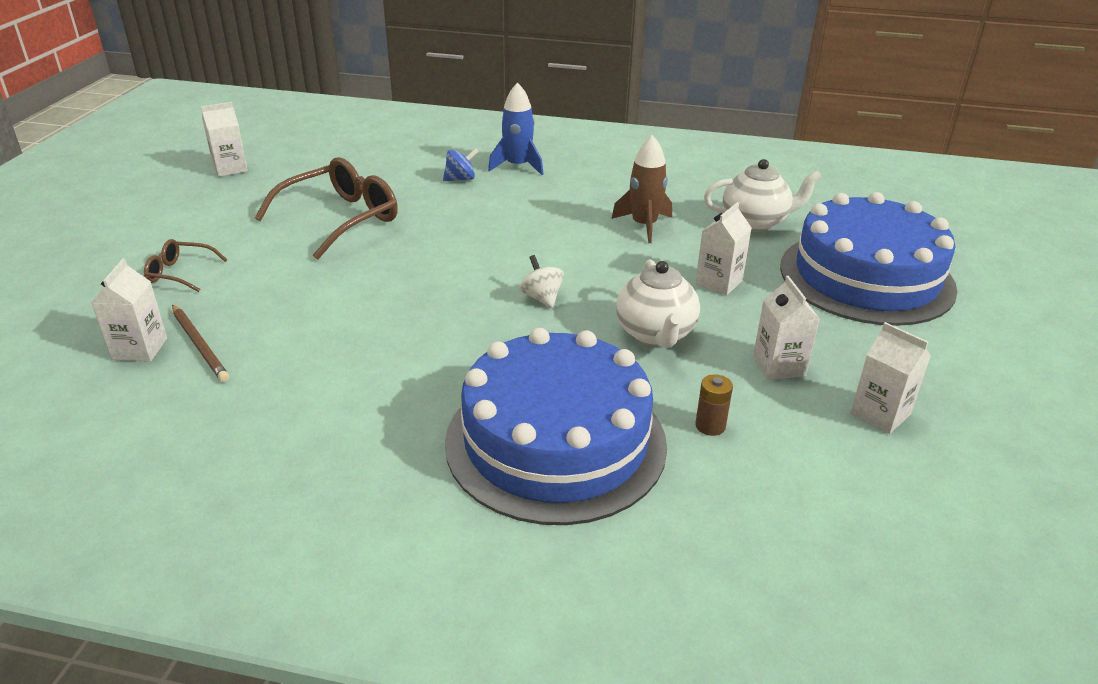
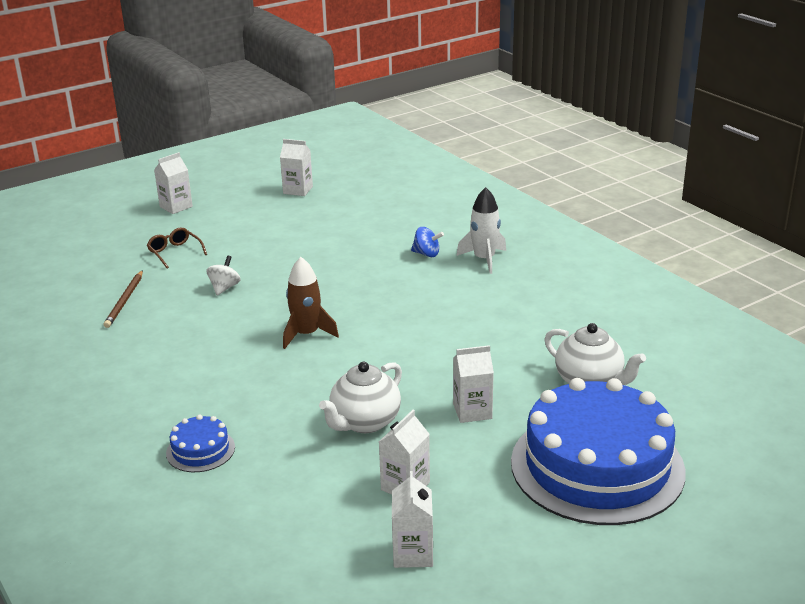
camera: 45 degrees right, 5 degrees down
(140, 349) = (98, 290): white carton -> white carton (176, 207)
(339, 219) = (305, 253): brown glasses -> none
(518, 166) = (484, 259): blue rocket -> white rocket
(542, 298) = (337, 362): white spinning top -> white spinning top (224, 288)
(555, 442) = (200, 450): blue cake -> blue cake, size x0.41
(644, 226) = (495, 345): brown rocket -> brown rocket (306, 334)
(710, 426) = (295, 493): brown battery -> none

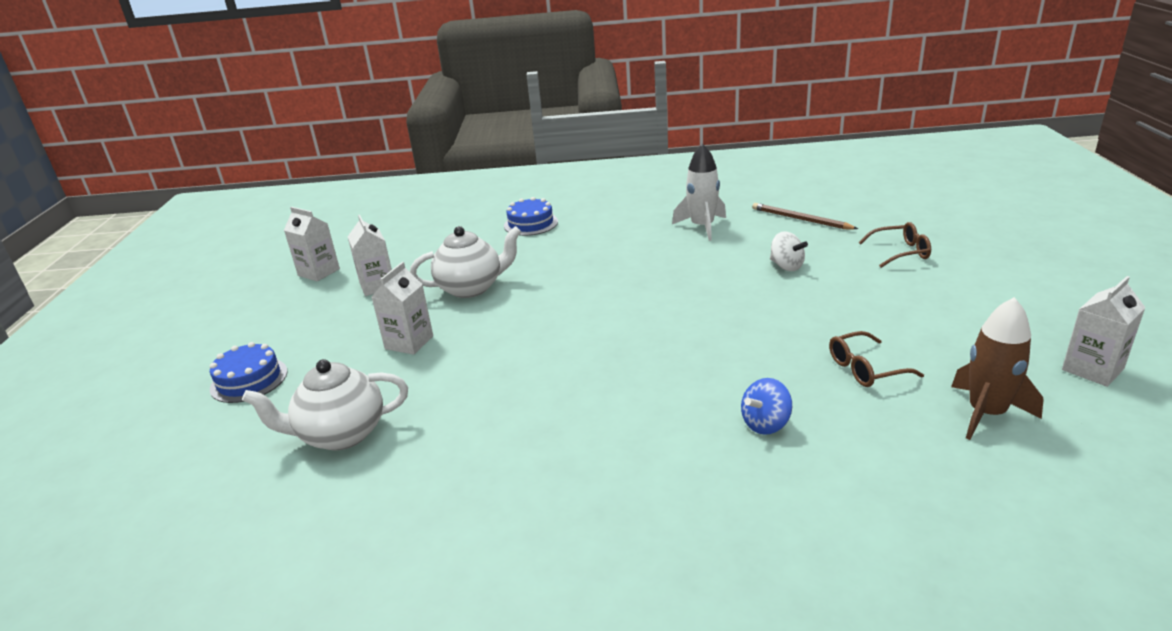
camera: 125 degrees right, 0 degrees up
(176, 207) = (1051, 268): white carton -> none
(306, 334) = (642, 291): brown rocket -> brown rocket (986, 413)
(346, 239) = (866, 368): none -> brown glasses
(364, 422) = (471, 288): white teapot -> white teapot turned 90 degrees clockwise
(484, 259) = (703, 475): white rocket -> white rocket (702, 227)
(597, 466) = (249, 380): blue cake -> blue cake, size x0.41

